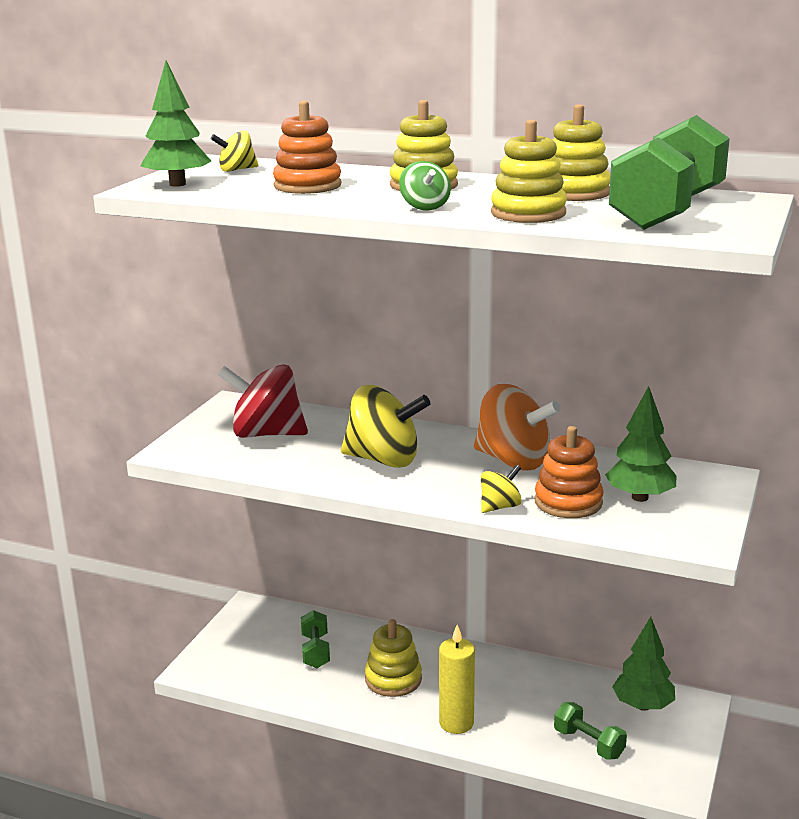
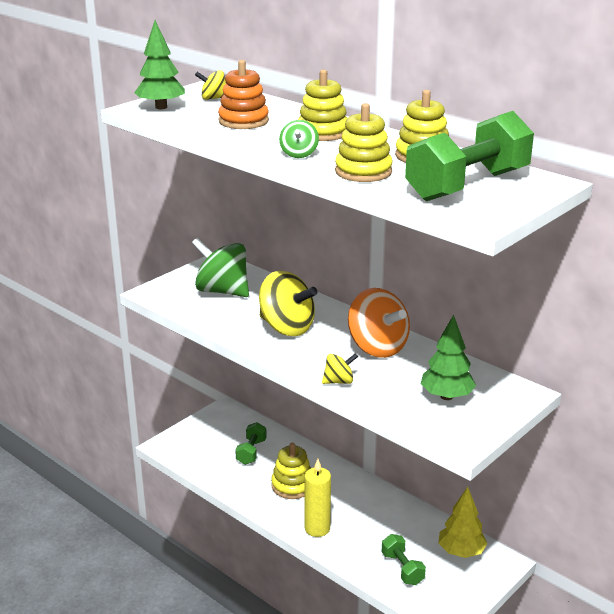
camera: 20 degrees right, 5 degrees up
(266, 434) = (222, 291): red spinning top -> green spinning top
(568, 502) = (390, 388): orange stacking toy -> none
(642, 705) = (461, 552): green tree -> yellow tree

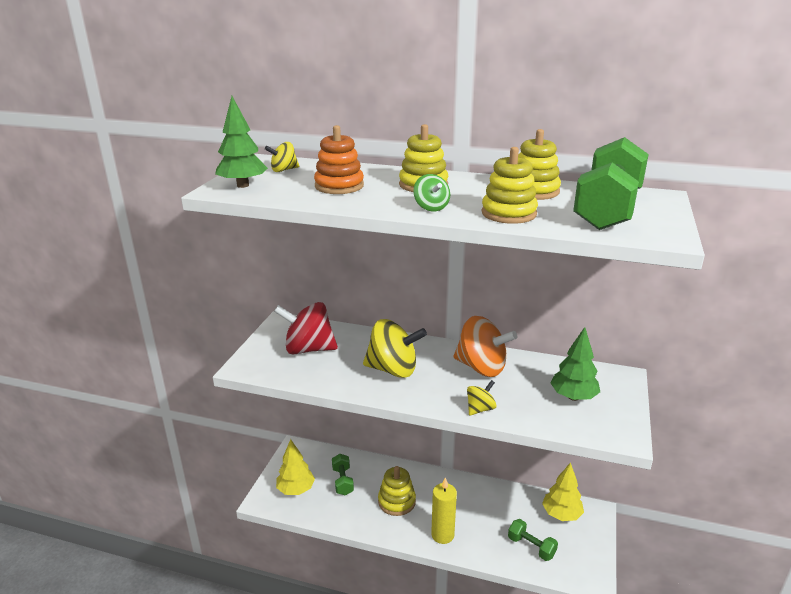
camera: 25 degrees left, 0 degrees up
(201, 445) = (296, 489): none -> yellow tree
(222, 291) = (308, 349): green spinning top -> red spinning top

